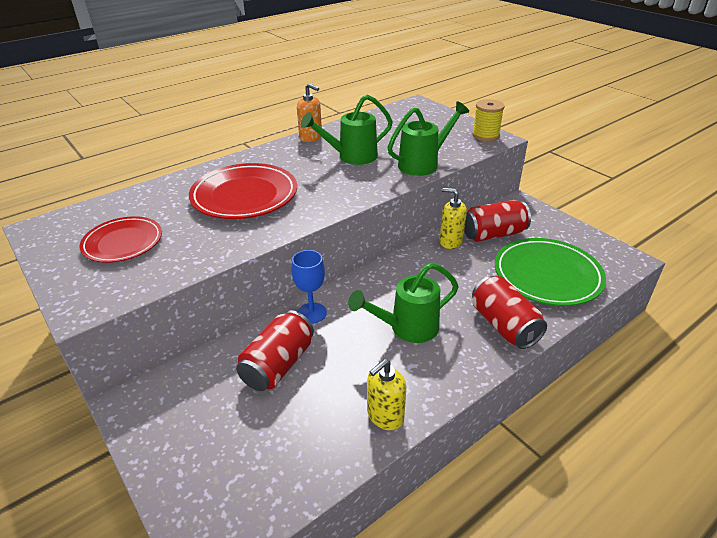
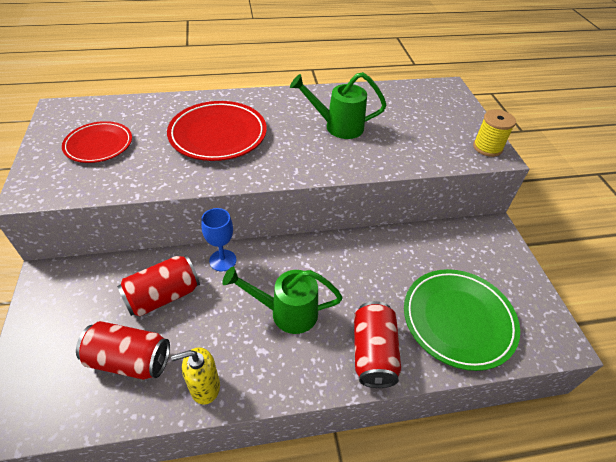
camera: 25 degrees right, 10 degrees up
(311, 137) = (320, 93): orange soap dispenser -> none
(423, 164) = (397, 158): green watering can -> none
(450, 241) = (392, 242): yellow soap dispenser -> none
(493, 234) = (440, 251): red can -> red can (129, 360)

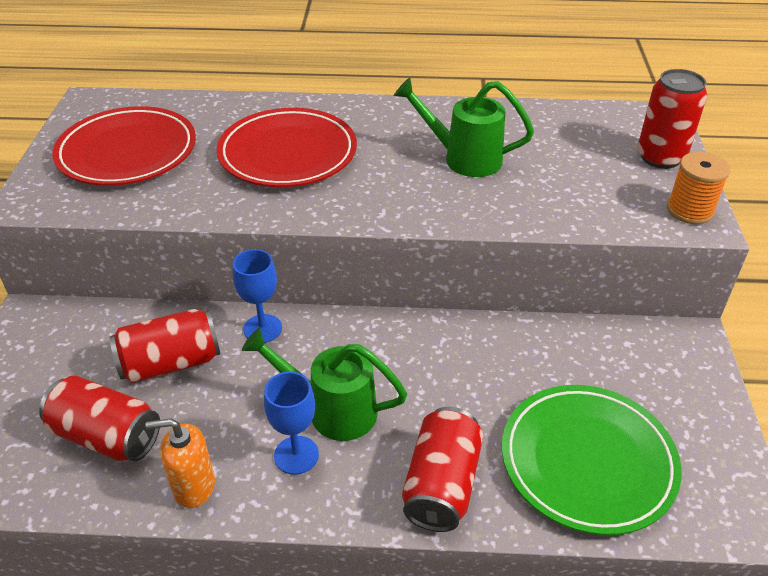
camera: 15 degrees right, 5 degrees down
(99, 145) = (127, 152): red plate -> red plate, size x1.54
(204, 387) = (194, 486): yellow soap dispenser -> orange soap dispenser
(271, 349) = (296, 455): none -> blue goblet
(458, 114) = (660, 157): none -> red can
(487, 147) = (690, 210): yellow spool -> orange spool

